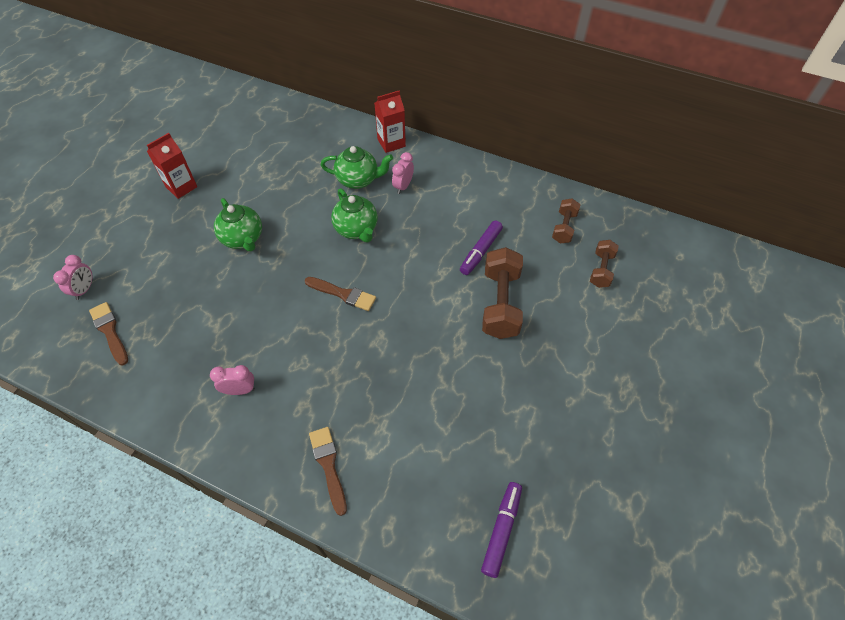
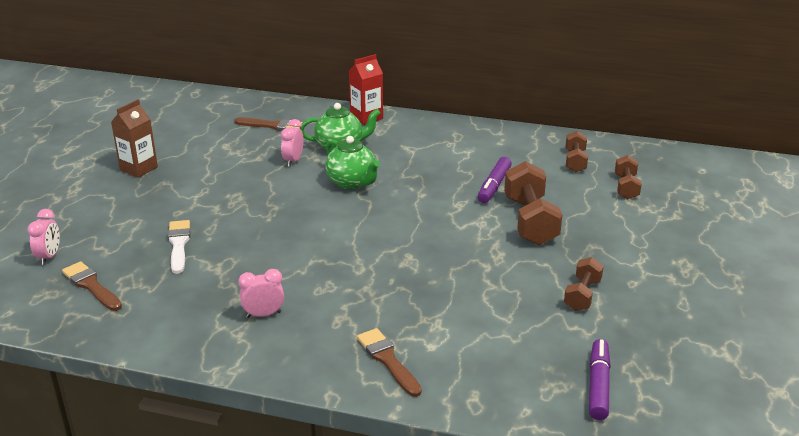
camera: 10 degrees left, 25 degrees down
(181, 187) = (139, 169): red carton -> brown carton
(191, 289) = (179, 244): none -> white brush
(243, 239) = (225, 201): green teapot -> none
(343, 294) = (355, 231): brown brush -> brown brush (273, 126)
(403, 186) = (391, 147): pink clock -> pink clock (293, 160)
(520, 410) = (582, 295): none -> brown dumbbell

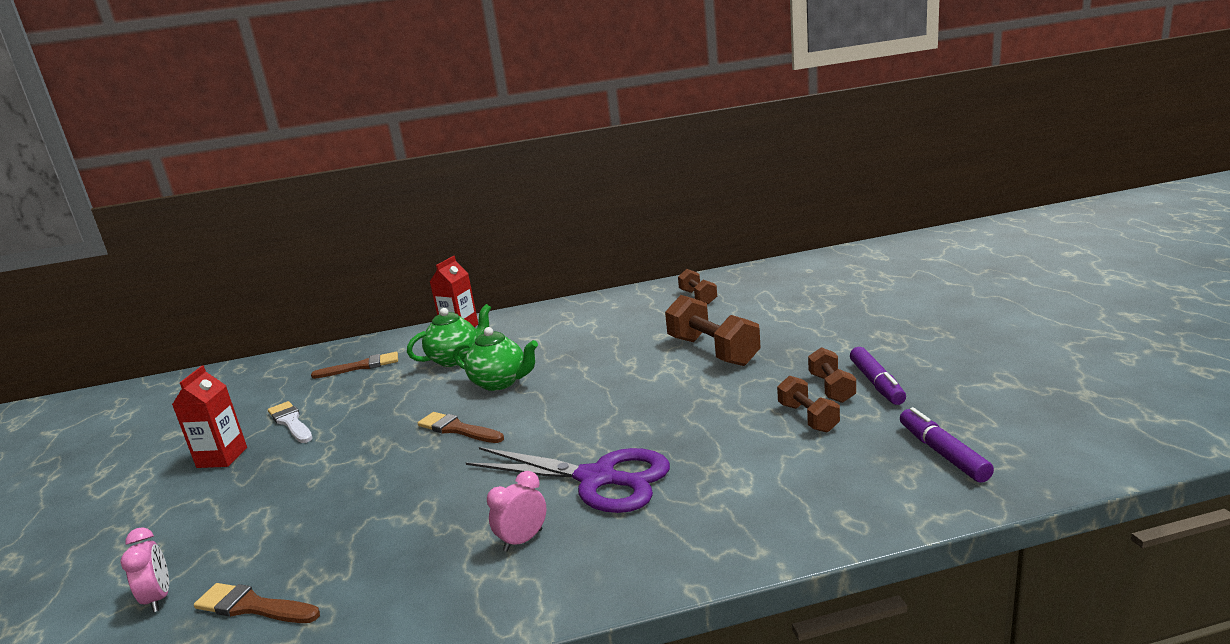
camera: 25 degrees left, 10 degrees down
(139, 169) = (222, 457): brown carton -> red carton
(179, 244) = (343, 512): white brush -> white brush (291, 422)
(293, 160) = (414, 387): pink clock -> none
(346, 293) = (598, 479): none -> purple scissors
(387, 360) = (715, 523): brown brush -> brown brush (457, 429)
(494, 186) = (647, 338): purple marker -> purple marker (876, 383)
(626, 187) = (764, 300): brown dumbbell -> brown dumbbell (808, 418)

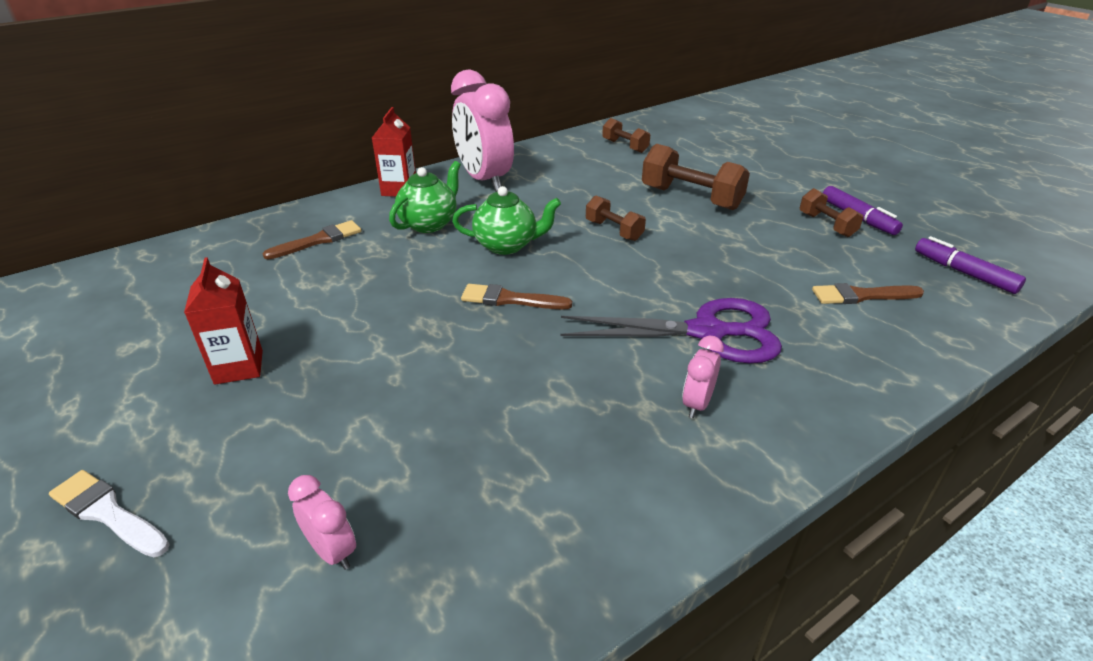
camera: 25 degrees left, 15 degrees up
(252, 606) = (469, 533): brown brush -> brown brush (861, 296)
(291, 422) = (291, 314): white brush -> white brush (107, 513)
(537, 324) = (484, 180): none -> pink clock
(808, 418) = (834, 253): brown dumbbell -> brown dumbbell (614, 230)

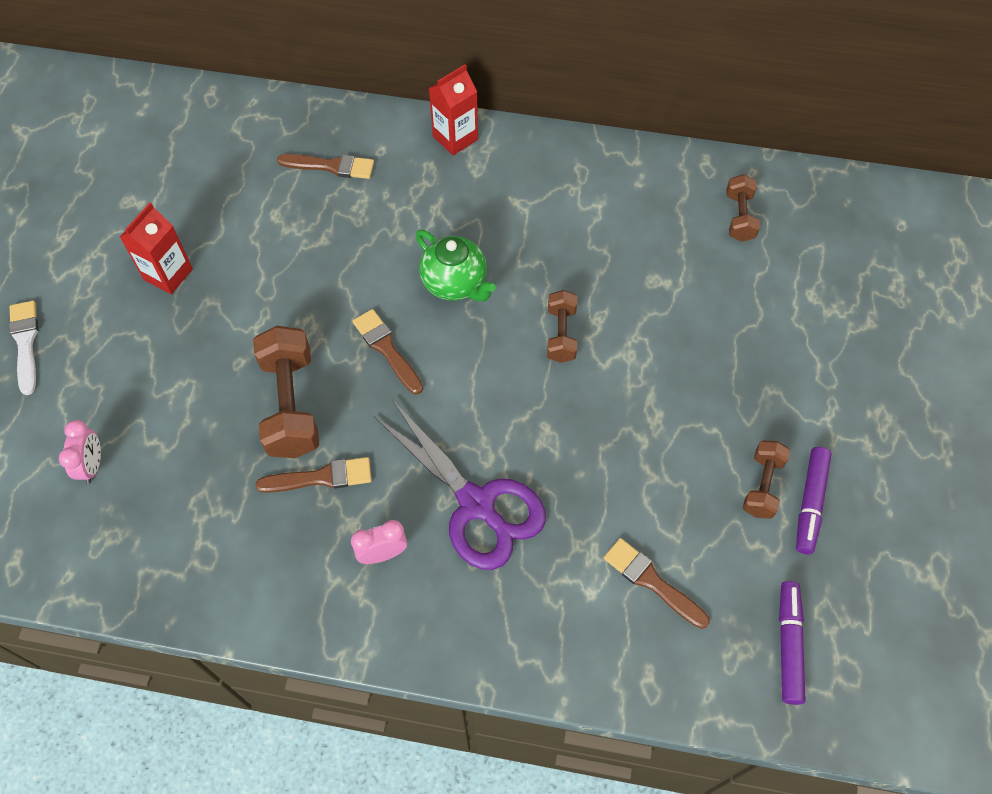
camera: 45 degrees right, 25 degrees up
(429, 224) = (429, 207): green teapot -> none
(484, 180) = (539, 176): pink clock -> none
(576, 396) = (321, 477): none -> brown brush
(691, 198) = (690, 347): brown dumbbell -> brown dumbbell (291, 405)

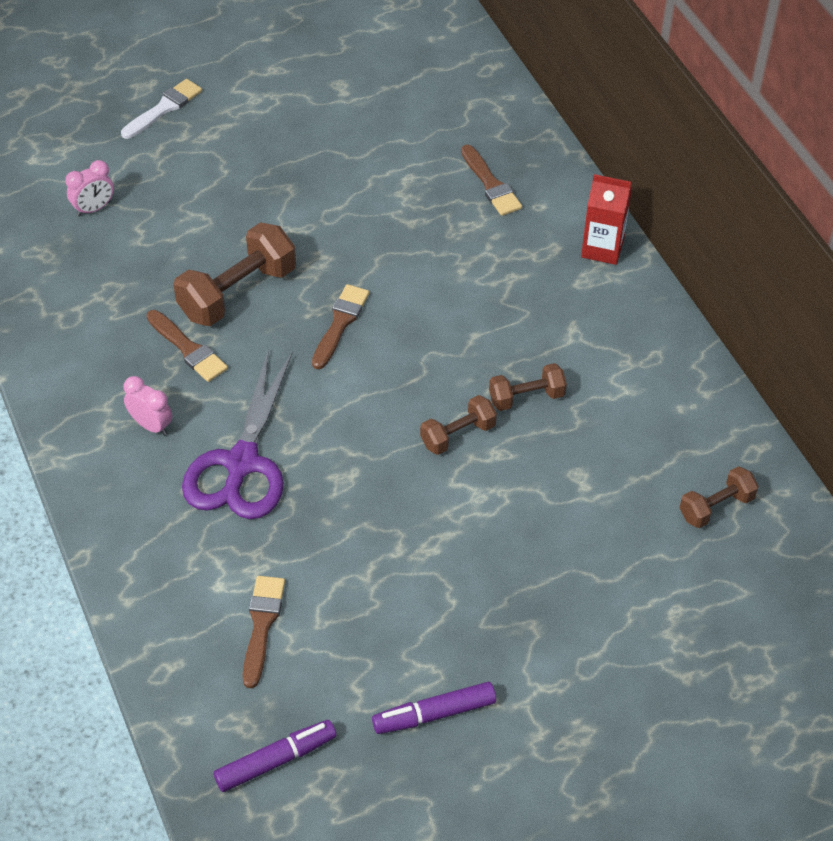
camera: 55 degrees right, 10 degrees down
(168, 274) = (293, 149): red carton -> none
(455, 283) = (445, 333): green teapot -> none
(762, 486) = (423, 666): brown dumbbell -> brown dumbbell (526, 397)

